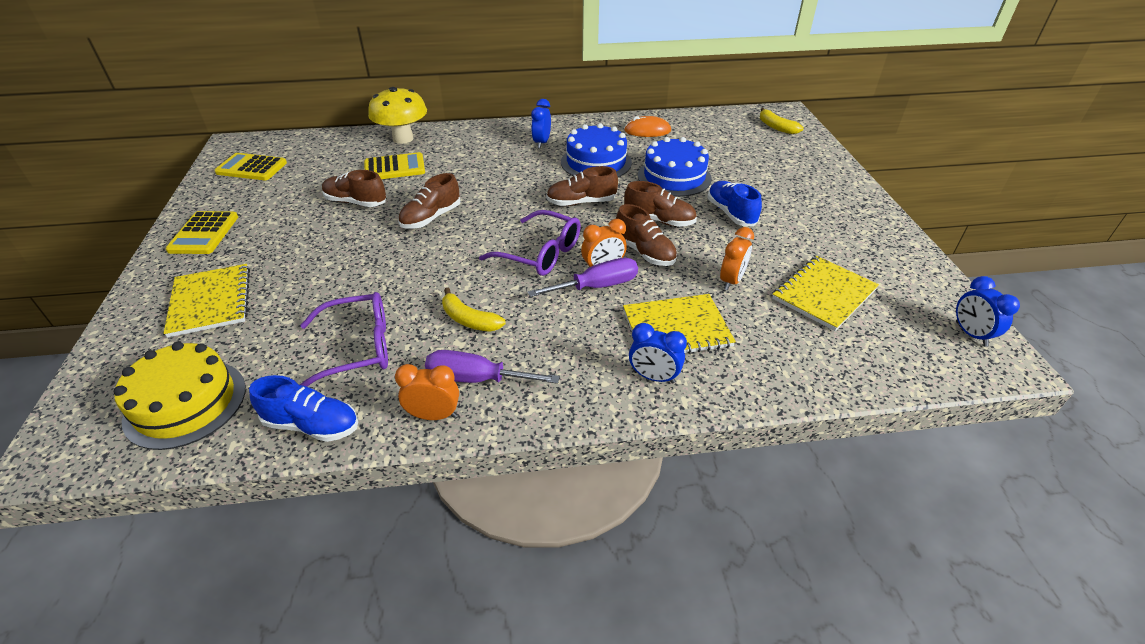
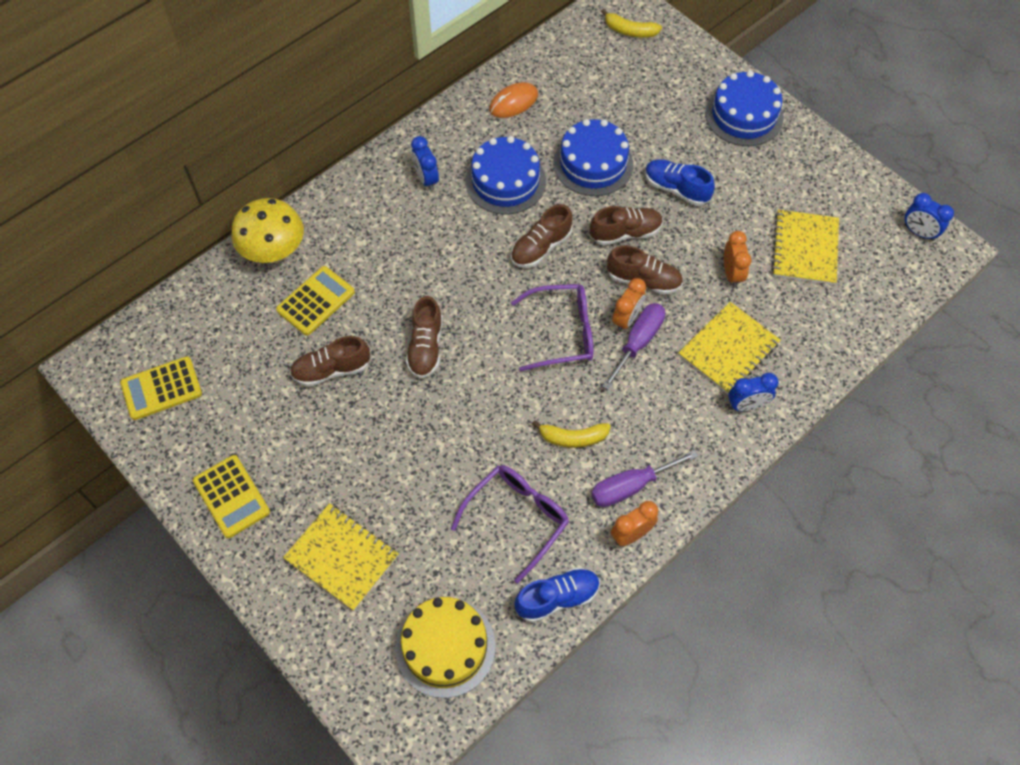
camera: 35 degrees left, 20 degrees up
(836, 196) = (744, 115): none -> blue cake

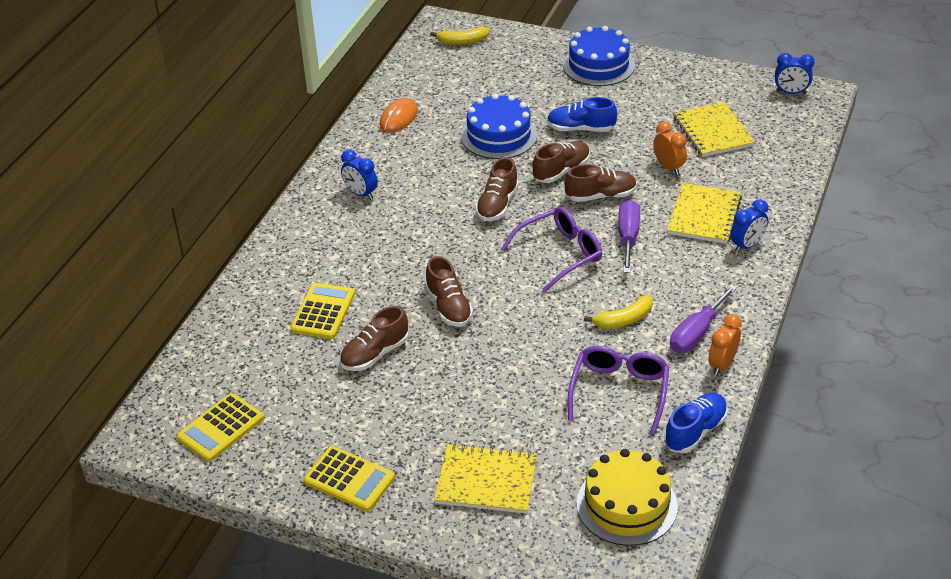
camera: 25 degrees left, 20 degrees down
(274, 252) = (257, 291): yellow mushroom -> none
(505, 181) = (432, 172): blue cake -> none
(626, 319) = (606, 226): orange clock -> none

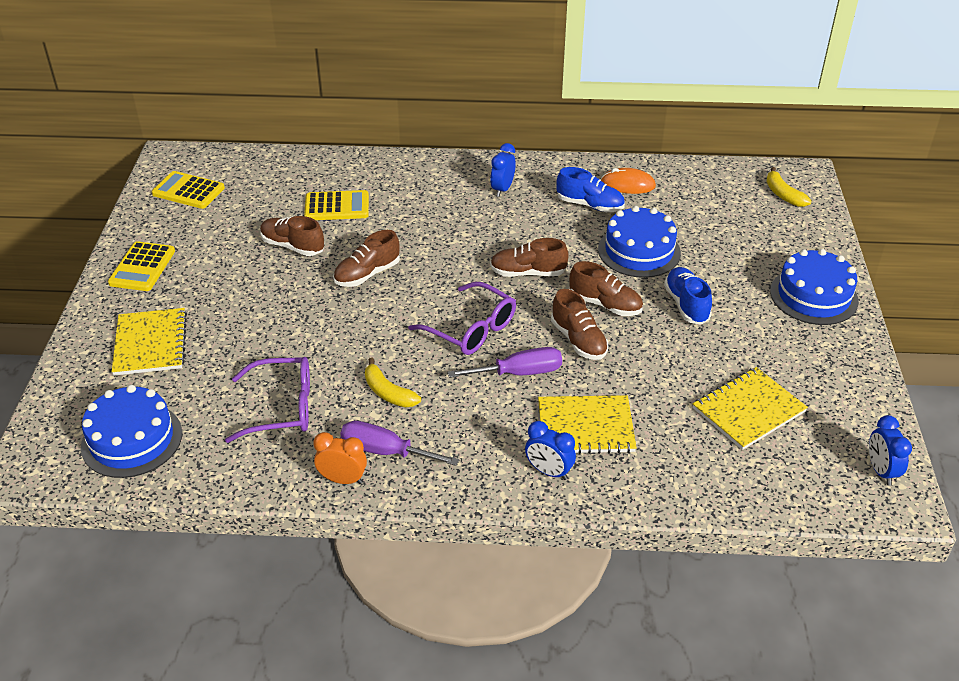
camera: 70 degrees right, 0 degrees up
(626, 504) = (132, 439): yellow cake -> blue cake
(668, 167) = (658, 383): orange clock -> none
(695, 431) = (238, 473): blue shoe -> blue shoe (590, 205)

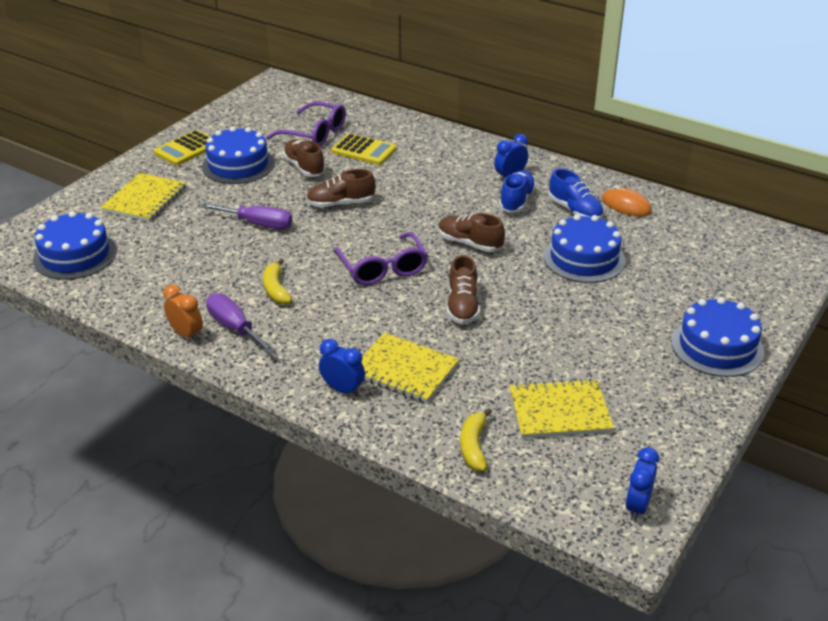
camera: 30 degrees right, 5 degrees down
(188, 191) = (266, 108): yellow calculator -> none
(218, 267) = (238, 165): none -> blue cake
(281, 408) = (190, 271): purple glasses -> purple glasses (314, 133)
(519, 373) = (390, 312): purple screwdriver -> purple screwdriver (258, 224)
(549, 471) = (342, 389): blue clock -> blue clock turned 150 degrees clockwise
(605, 304) = (512, 288): brown shoe -> none
(686, 305) = (585, 312): blue shoe -> blue shoe (516, 201)
(783, 194) = (771, 257): yellow banana -> yellow banana (474, 446)

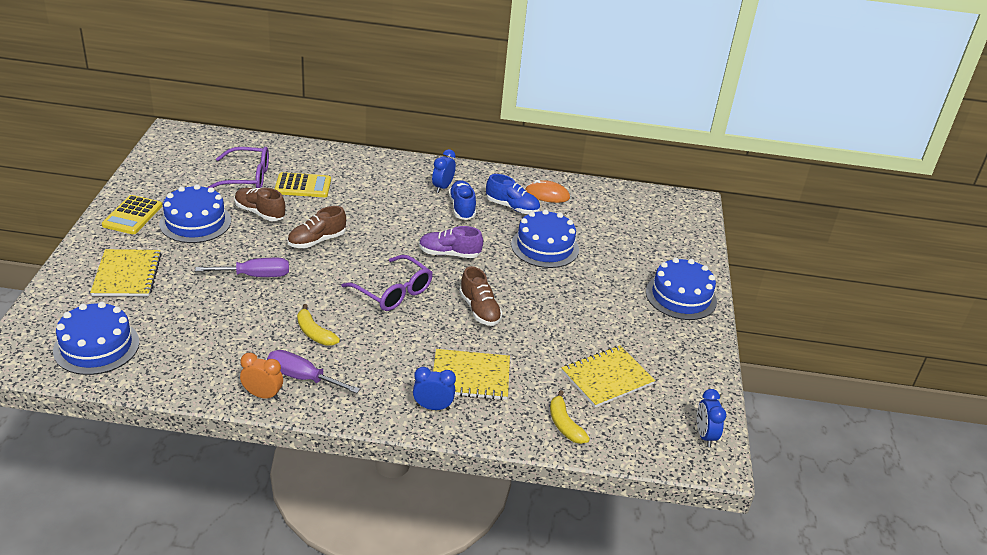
camera: 30 degrees left, 0 degrees up
(469, 244) = (449, 254): brown shoe -> purple shoe

